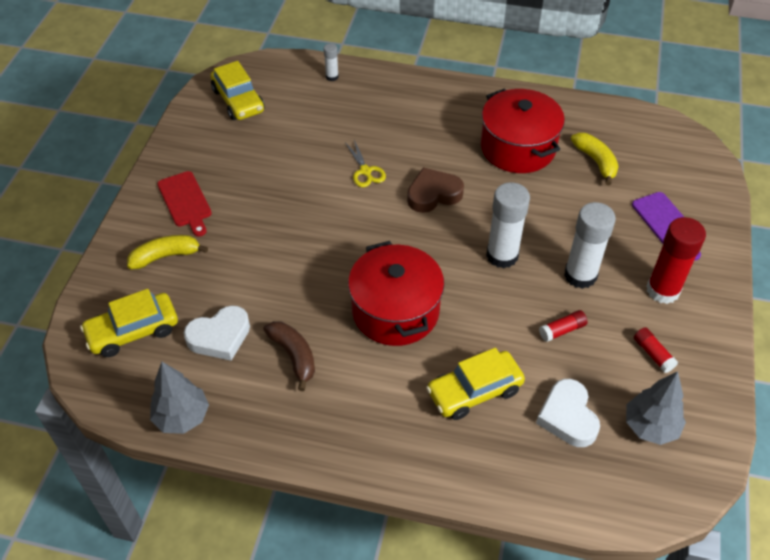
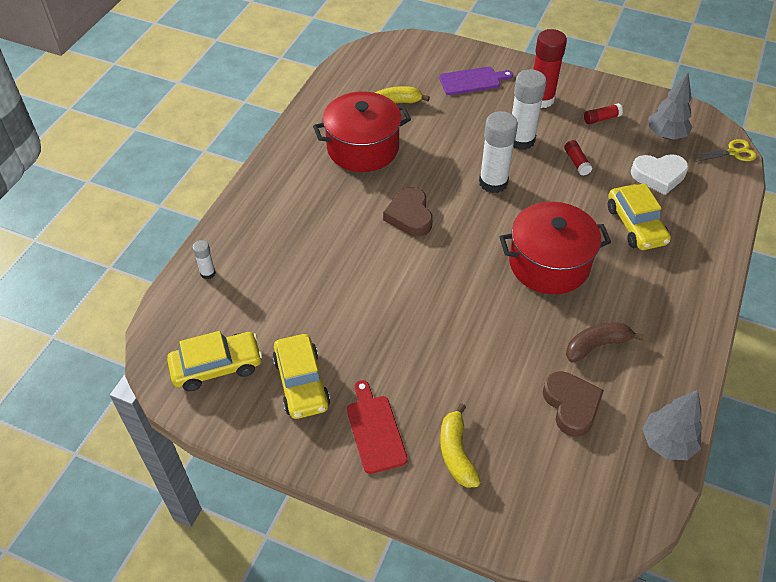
camera: 80 degrees left, 0 degrees up
(133, 331) = (560, 487): yellow car -> yellow car (301, 383)
(185, 202) = (375, 430): red cutting board -> red cutting board turned 90 degrees counterclockwise
(220, 337) = (571, 405): white heart -> brown heart
(365, 171) = (366, 262): yellow scissors -> yellow scissors (733, 152)

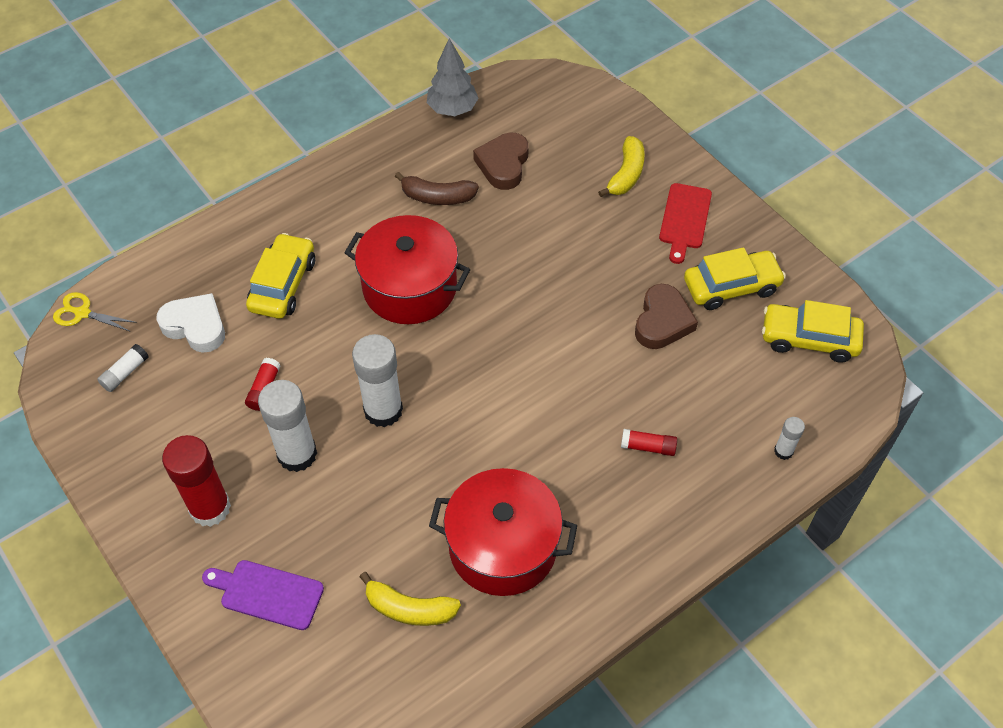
camera: 150 degrees left, 5 degrees up
(301, 383) = (731, 286): yellow car -> yellow car turned 60 degrees clockwise
(410, 216) = (512, 414): brown heart -> brown heart (662, 321)
(601, 119) = (170, 436): red glue stick -> red glue stick (648, 447)
(666, 135) = (125, 373): grey tree -> white glue stick

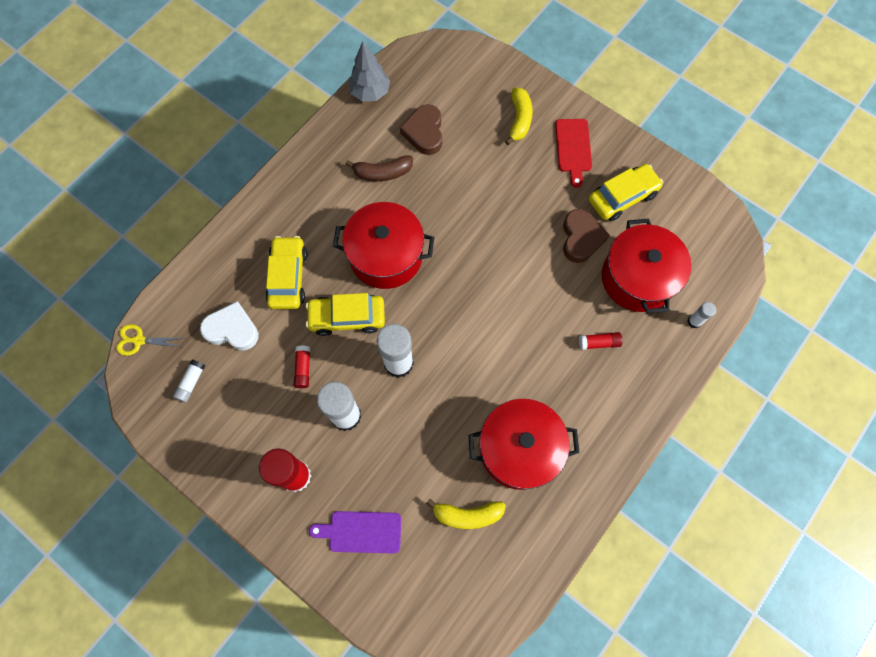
camera: 15 degrees left, 15 degrees up
(722, 383) = (637, 278): none -> red pot
(809, 339) = (689, 227): yellow car -> yellow car (347, 317)

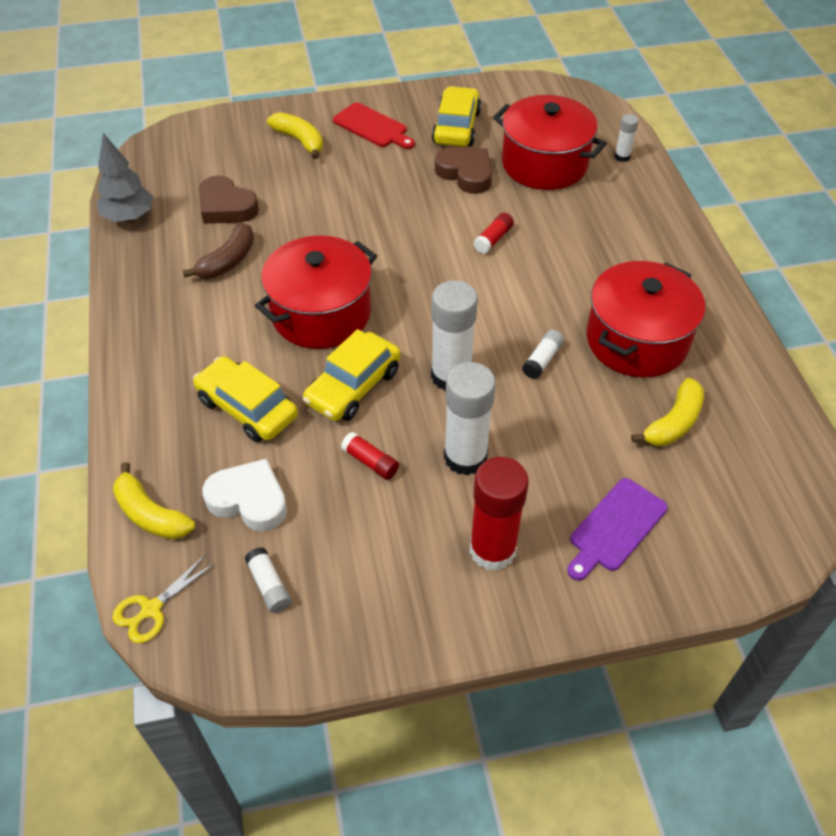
camera: 50 degrees left, 20 degrees down
(188, 291) = (150, 514): none -> yellow banana
(232, 329) = (249, 500): white heart -> white heart turned 60 degrees clockwise
(454, 404) = (542, 360): none -> white glue stick
(599, 343) = (582, 223): red glue stick -> red glue stick (493, 239)

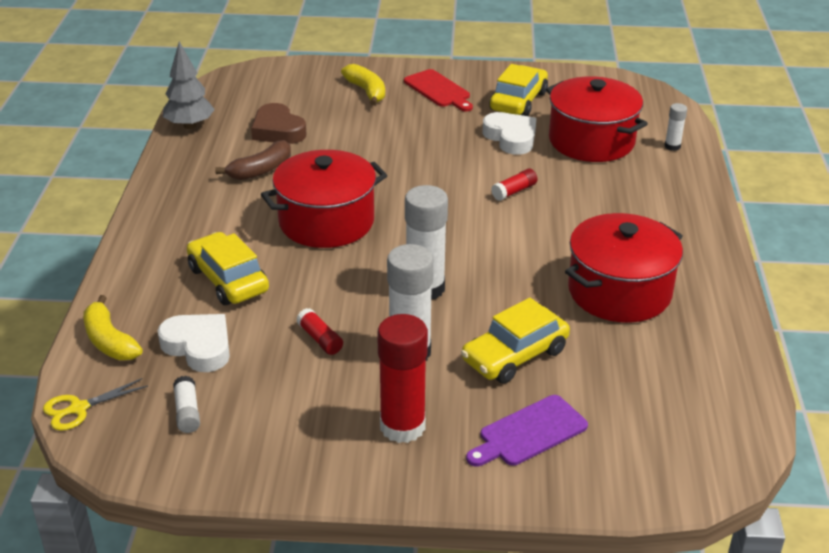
camera: 15 degrees right, 15 degrees down
(353, 386) = (330, 280): yellow car -> yellow car (514, 355)
(466, 174) = (511, 138): brown heart -> white heart
(542, 360) = (518, 291): white glue stick -> none
(673, 423) = (626, 362): yellow banana -> none

